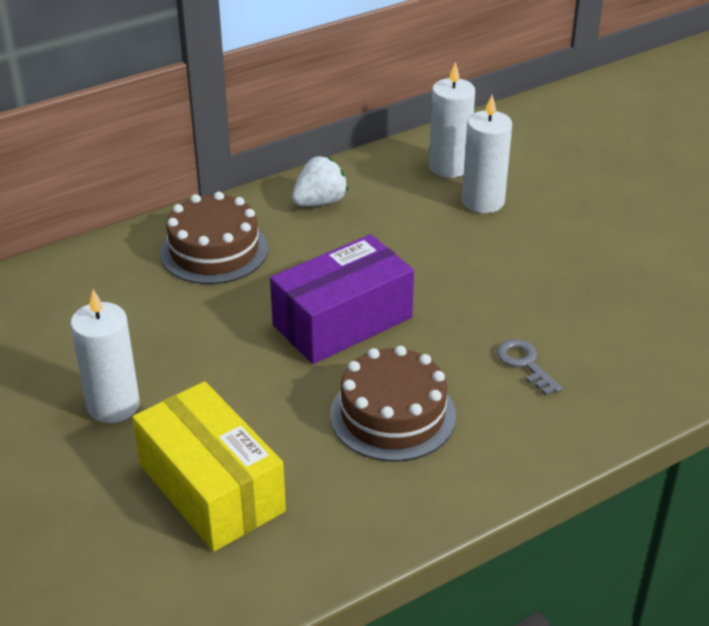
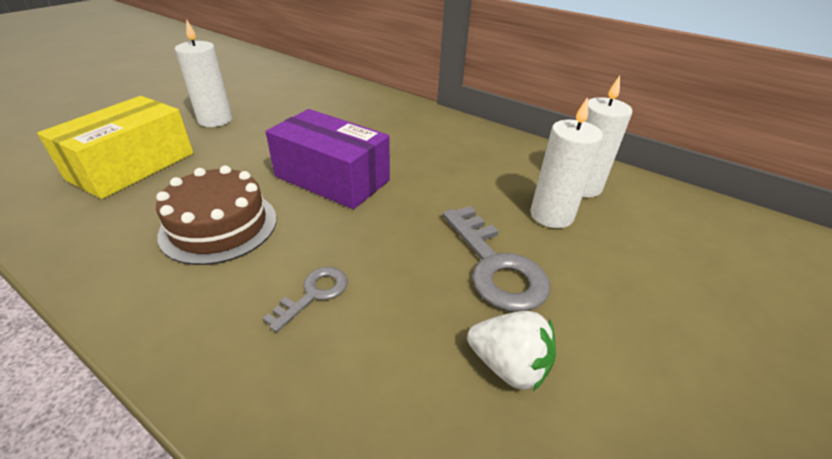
camera: 65 degrees right, 0 degrees up
(214, 250) = (384, 117): brown cake -> none
(320, 202) = (471, 141): white strawberry -> white strawberry (508, 366)
(535, 256) = (495, 266): none -> grey key

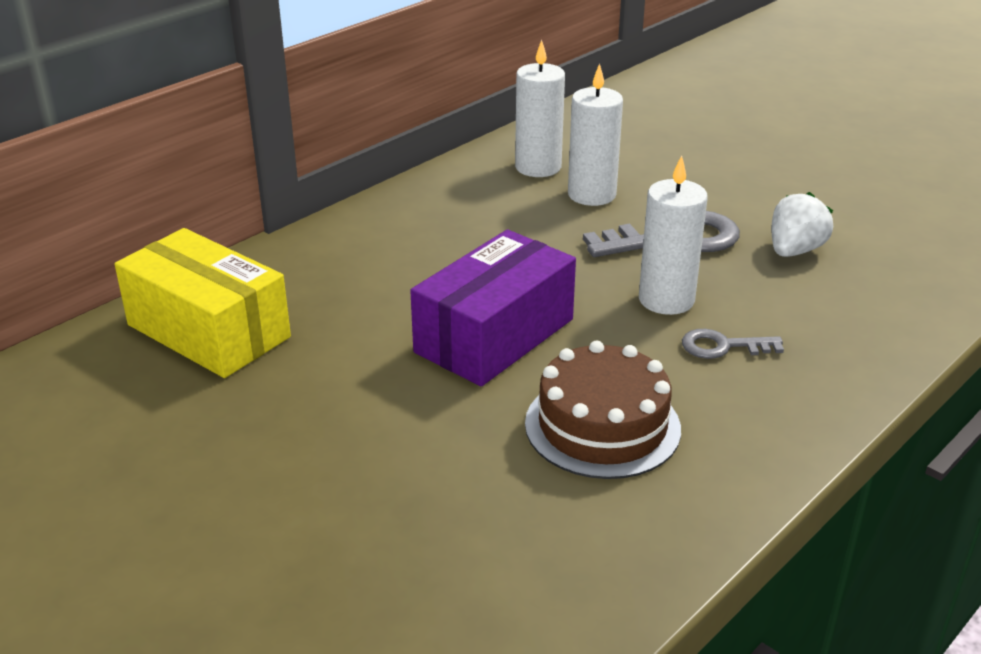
camera: 80 degrees left, 5 degrees down
(133, 166) = (419, 551): yellow box -> yellow box (209, 331)
(215, 120) = (250, 476): white candle -> white candle (666, 300)
(314, 294) = (722, 346): grey key -> grey key turned 45 degrees counterclockwise

